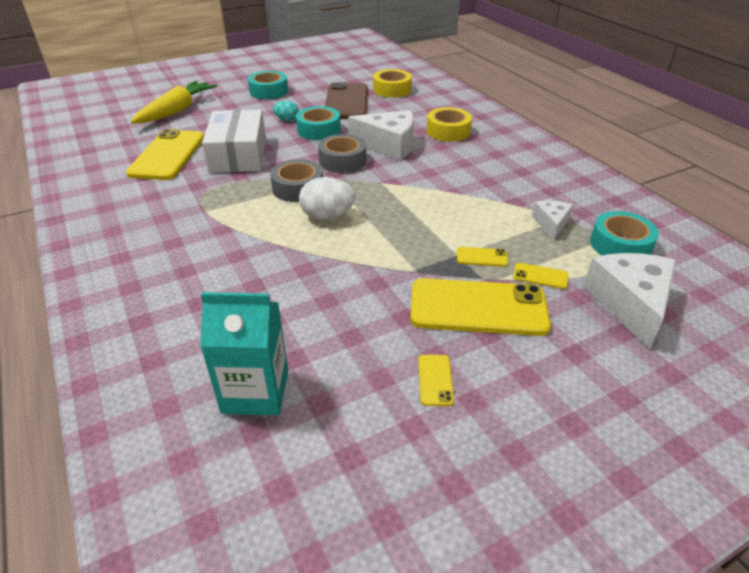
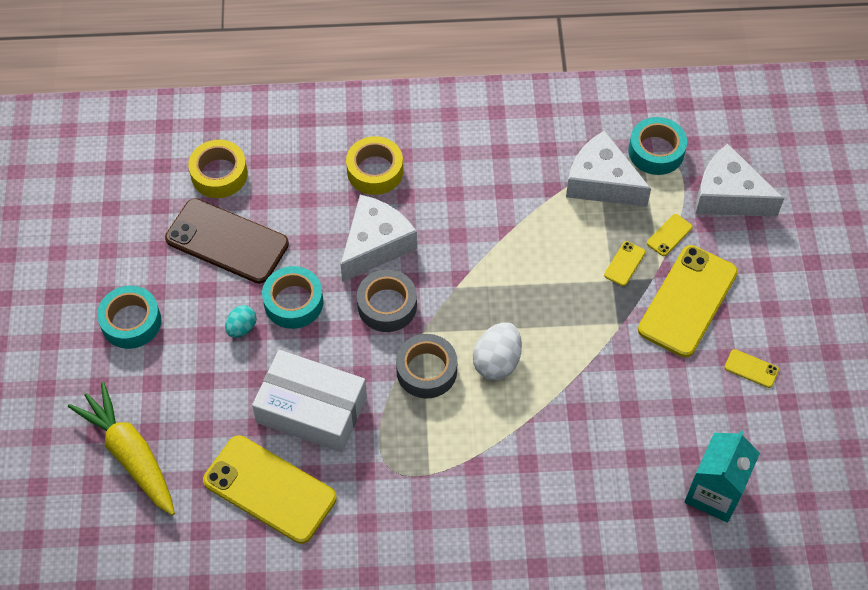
camera: 65 degrees left, 20 degrees up
(551, 224) = (601, 182): white cheese -> white cheese, size x1.84

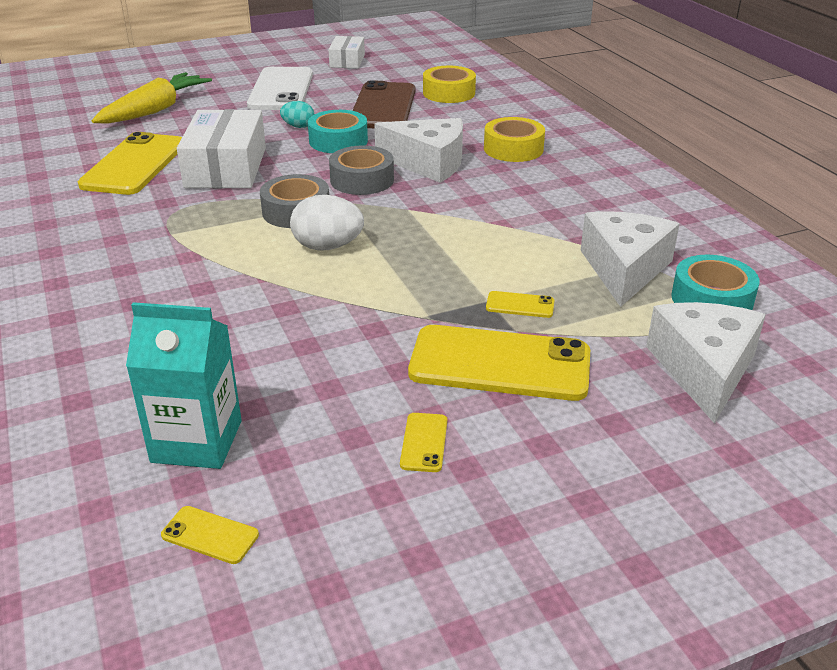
camera: 70 degrees right, 25 degrees down
(74, 237) = (347, 61): none -> white box
(131, 322) = (281, 90): turquoise tape -> white phone
(669, 235) = (592, 331): yellow phone -> yellow phone (210, 535)

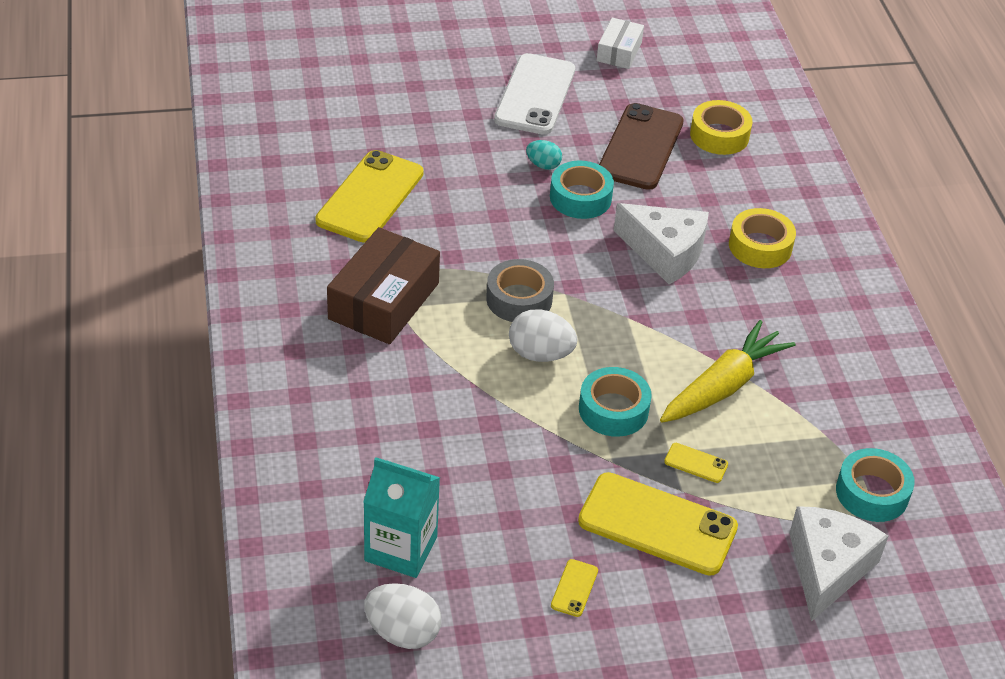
camera: 10 degrees right, 10 degrees up
(155, 110) = (396, 108): yellow carrot -> yellow carrot (723, 386)
(155, 231) = (384, 301): none -> brown box
(210, 535) = (402, 632): yellow phone -> white egg
(226, 167) = (460, 219): white box -> none
(362, 180) = (592, 265): grey tape -> none
(417, 277) = (613, 410): none -> turquoise tape
(624, 269) = (807, 440): white cheese -> none

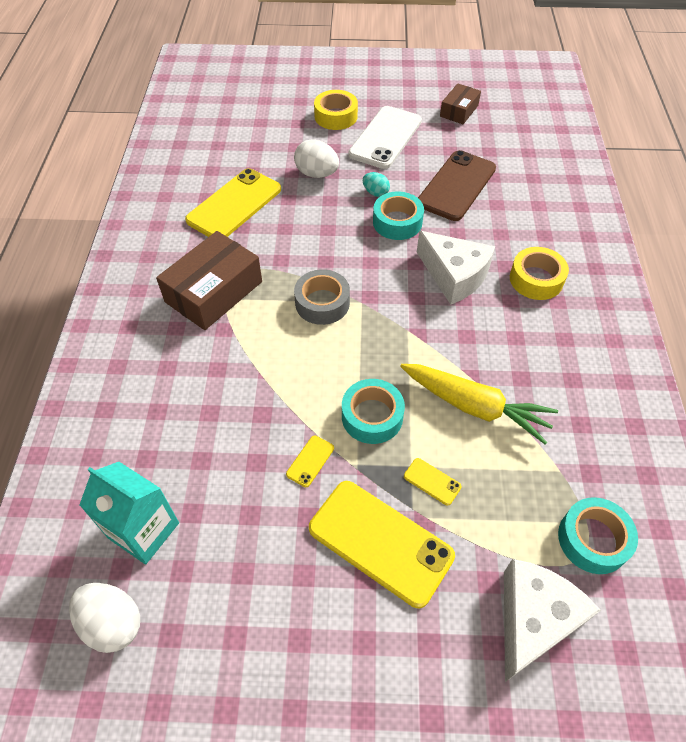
camera: 15 degrees right, 10 degrees up
(540, 354) = (324, 355): white egg -> white egg (317, 174)
(574, 588) = (284, 600): yellow phone -> yellow phone (310, 461)
(619, 52) = (459, 111): white box -> brown box
(719, 135) = (522, 182): yellow tape -> yellow tape (336, 116)
(723, 386) = (474, 406): yellow carrot -> yellow carrot turned 60 degrees clockwise

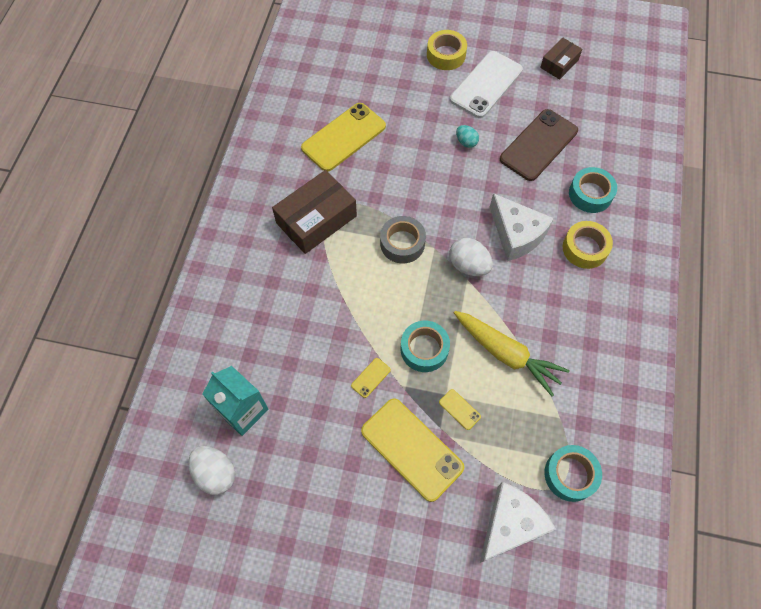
camera: 10 degrees right, 10 degrees up
(317, 174) = (418, 115): white egg -> white egg (468, 265)
(397, 222) = (479, 175): turquoise tape -> turquoise tape (590, 194)

